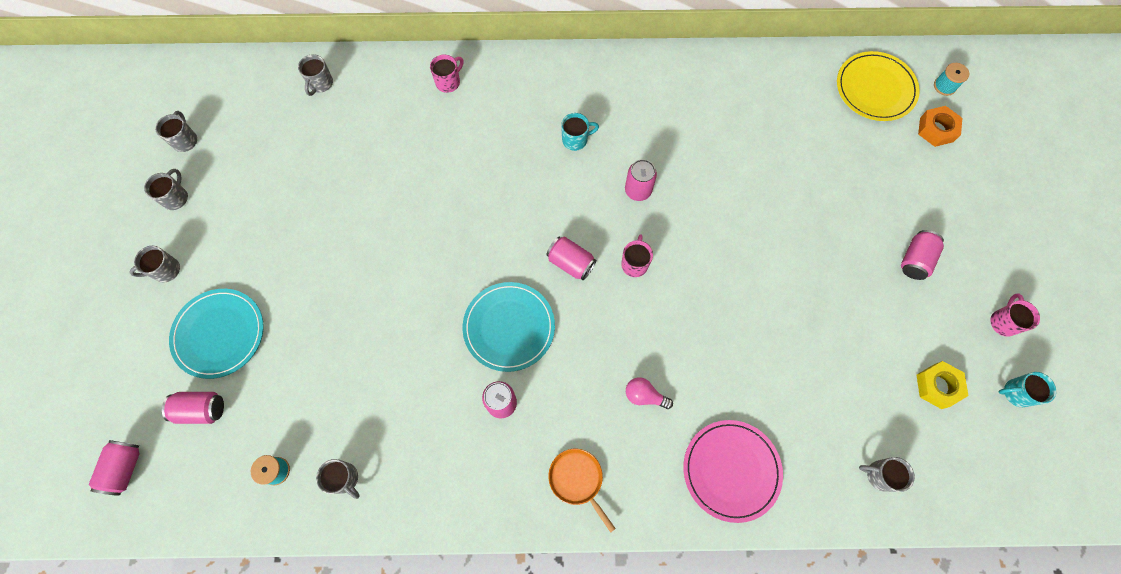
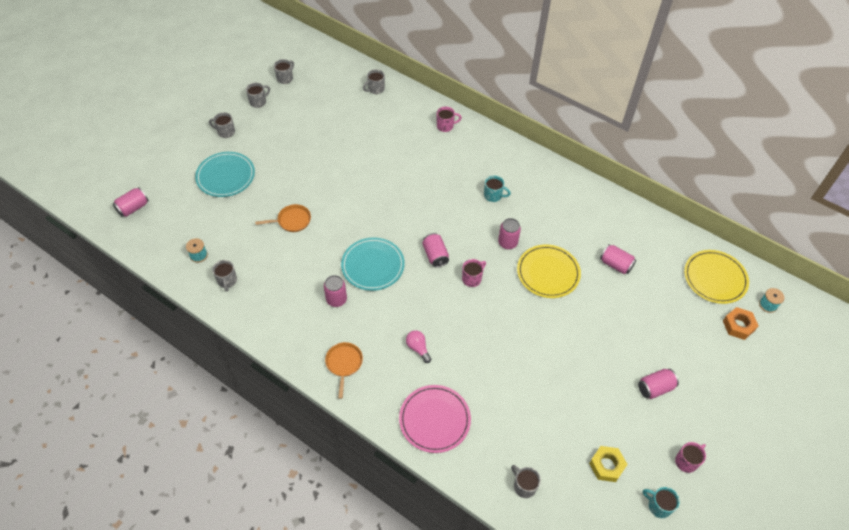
camera: 35 degrees right, 15 degrees down
(201, 409) = (188, 205): pink can -> pink can (615, 264)
(360, 337) = (292, 221): none -> orange pan
(709, 198) = (548, 273): none -> yellow plate

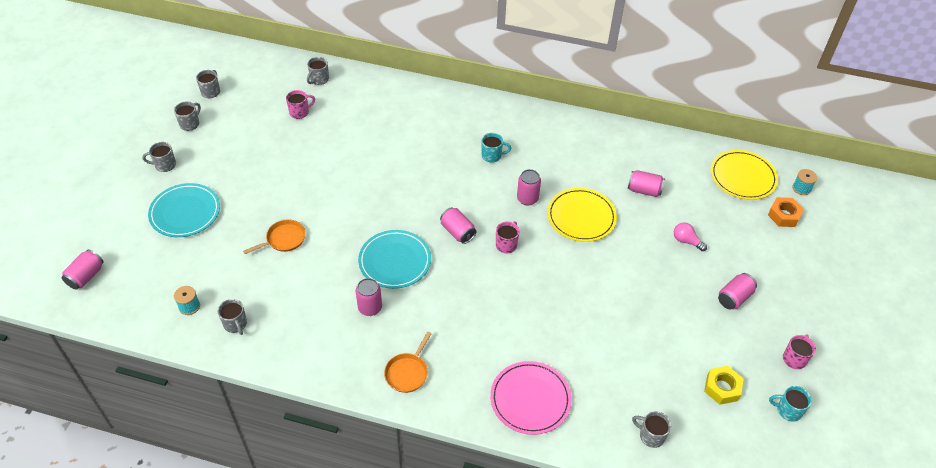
camera: 20 degrees left, 5 degrees down
(344, 364) = (407, 372): orange pan -> orange pan turned 135 degrees counterclockwise
(418, 348) = (481, 332): pink light bulb -> pink light bulb (686, 241)
(445, 126) = (411, 99): pink mug -> pink mug (300, 112)

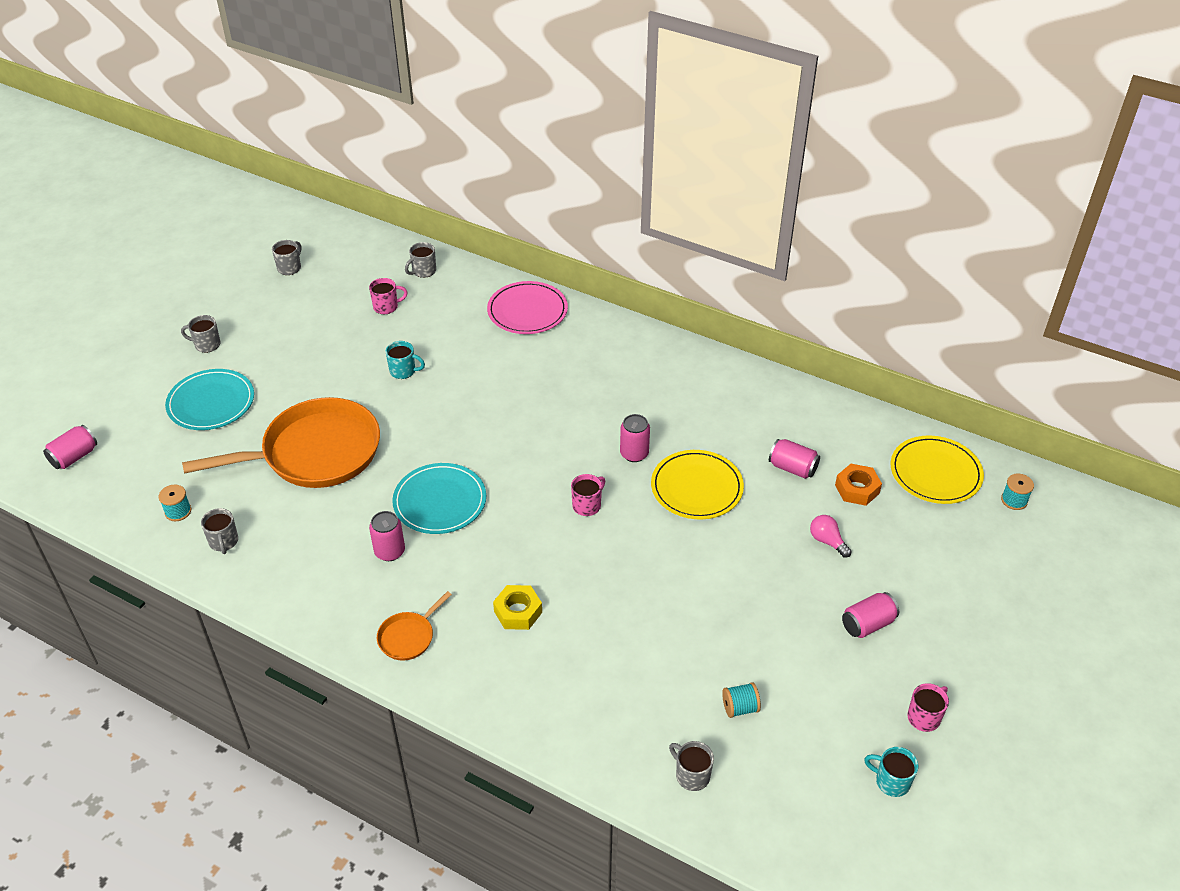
camera: 15 degrees right, 5 degrees down
(190, 124) = (252, 301): grey mug -> none
(284, 239) = (315, 453): orange pan -> orange pan, size x2.37
(457, 232) = (530, 480): pink can -> none
(492, 156) = (607, 394): turquoise mug -> turquoise mug (403, 371)
(530, 399) = (550, 699): pink plate -> pink plate (527, 311)
(667, 378) = (740, 708): none -> turquoise spool
(722, 388) = (809, 735): yellow nut -> yellow nut (518, 612)
(784, 215) = (976, 531): orange nut -> orange nut (857, 489)

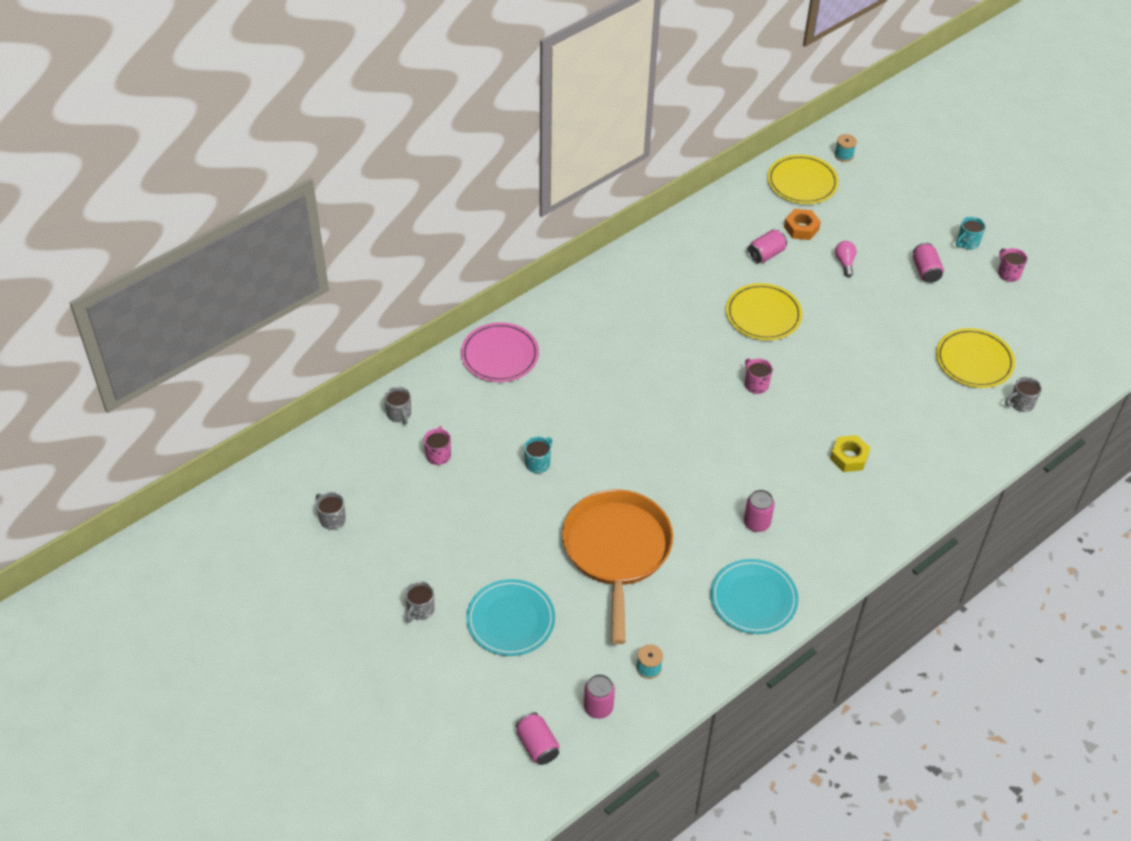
camera: 70 degrees left, 5 degrees up
(224, 542) = (700, 638): grey mug -> none
(408, 637) = (850, 531): orange pan -> none
(440, 501) = (713, 476): turquoise plate -> turquoise plate (753, 599)
(634, 454) = (711, 339): pink can -> pink can (598, 707)
(740, 708) = (974, 361): turquoise spool -> yellow plate
(827, 541) = (845, 263): pink light bulb -> pink light bulb turned 105 degrees clockwise
(891, 781) = (1051, 308): turquoise mug -> turquoise mug (967, 243)

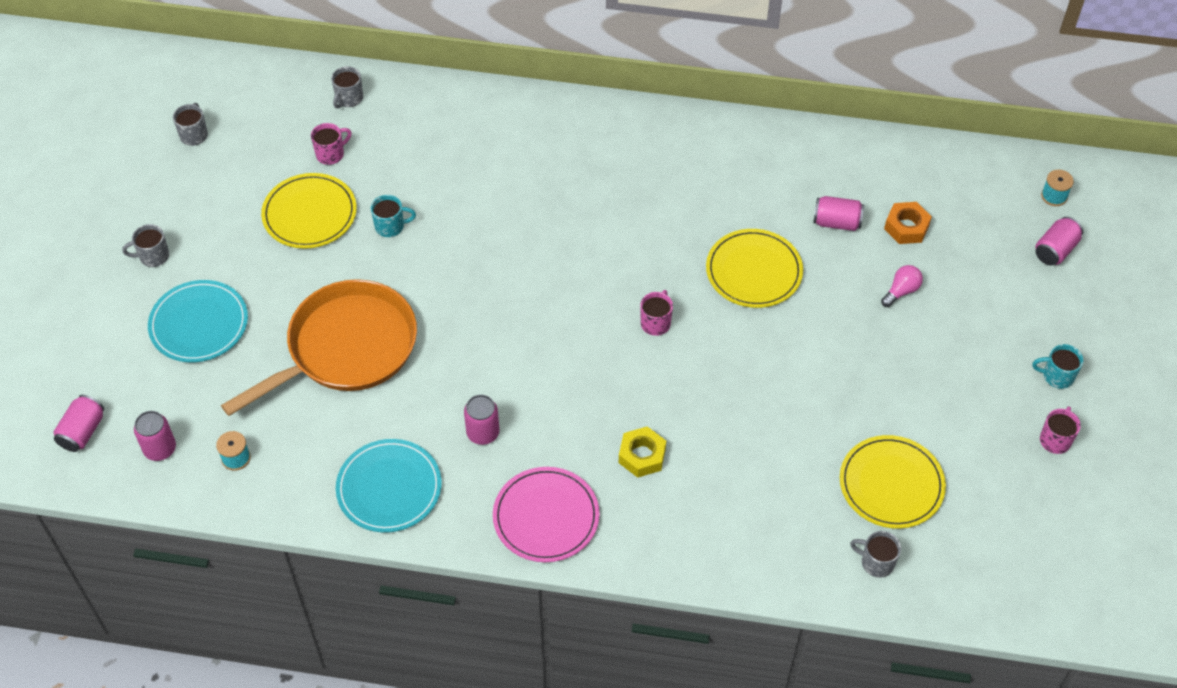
camera: 50 degrees right, 5 degrees up
(500, 355) = (487, 117): pink plate -> pink plate (546, 517)
(802, 182) = (972, 188): yellow plate -> yellow plate (309, 214)
(925, 271) = (971, 365): pink can -> pink can (1055, 250)

